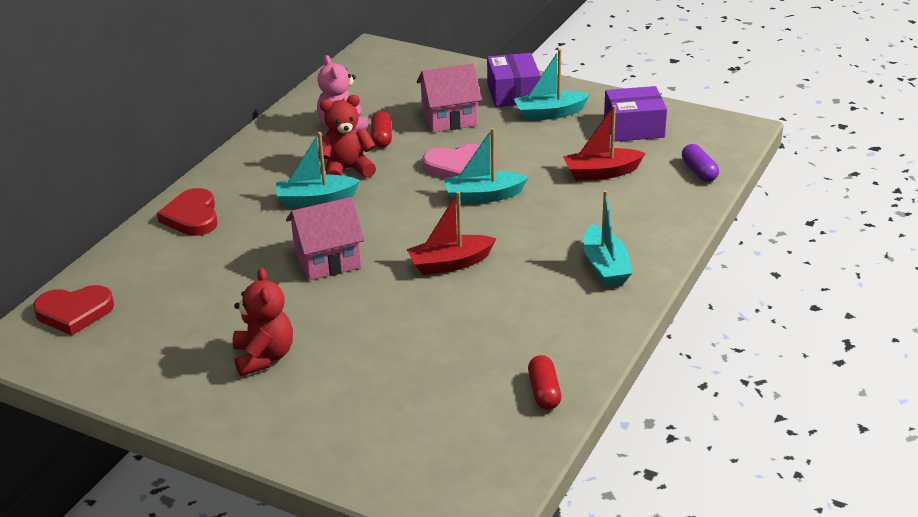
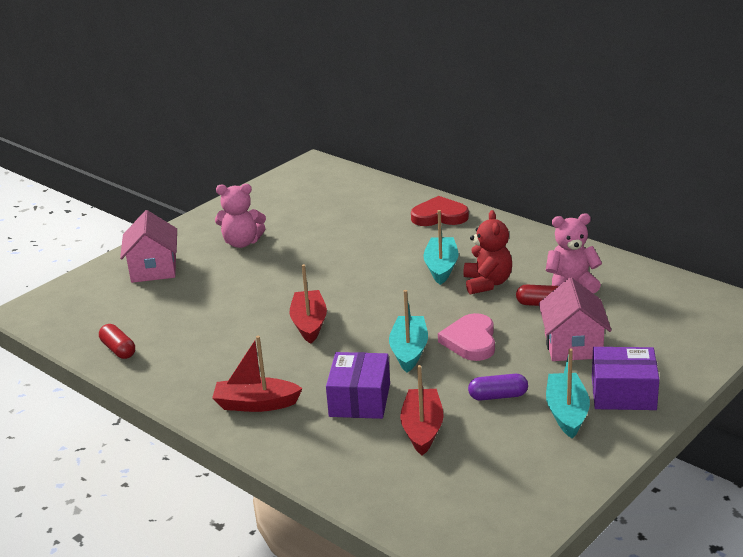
camera: 105 degrees right, 5 degrees down
(74, 312) = (337, 180): red heart -> none
(264, 357) = (242, 243): red teddy bear -> pink teddy bear
(327, 260) = (347, 269): pink house -> pink house (153, 269)
(544, 392) = (118, 349): red capsule -> red capsule turned 45 degrees clockwise
(605, 267) = (256, 404): turquoise boat -> red boat
(634, 128) = (515, 470): purple box -> purple box (359, 400)
(699, 171) = (396, 501): purple capsule -> purple capsule (498, 396)

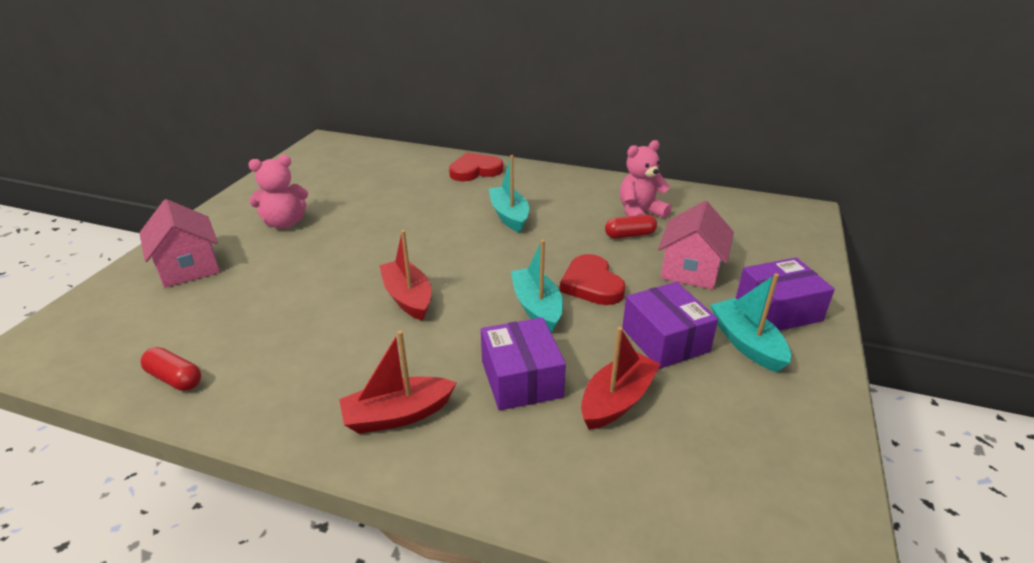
camera: 25 degrees left, 5 degrees up
(422, 429) = (617, 400): red boat -> red boat turned 60 degrees clockwise
(470, 341) = (591, 284): pink heart -> red heart
(487, 283) = (564, 224): red teddy bear -> none
(498, 396) = (665, 340): purple capsule -> purple box
(573, 345) = (690, 270): pink house -> pink house turned 45 degrees clockwise

